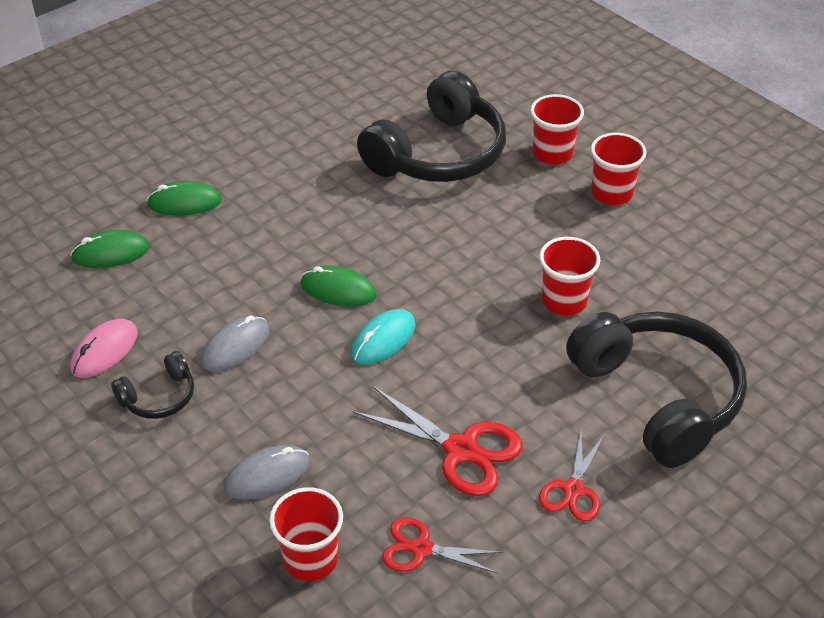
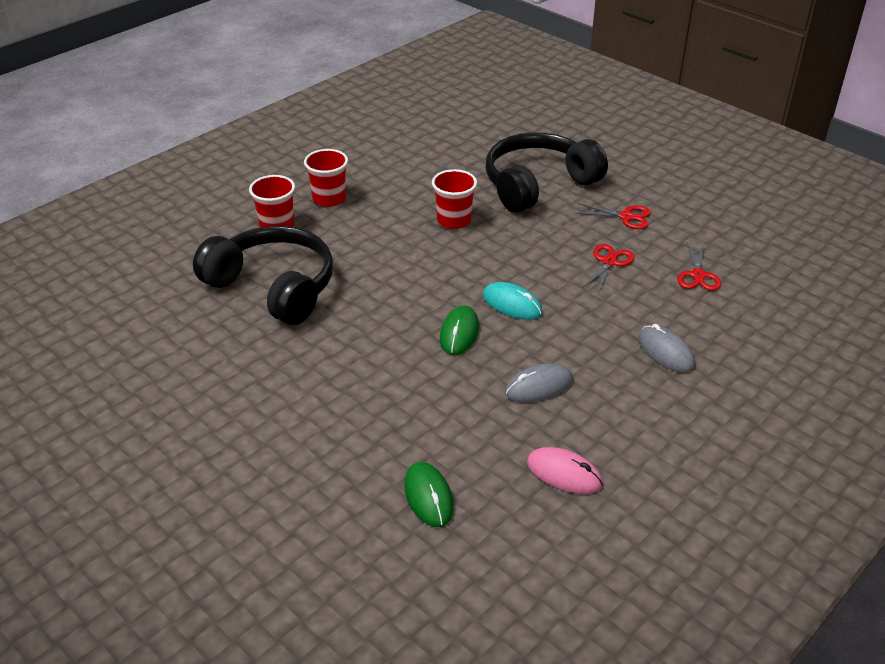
camera: 95 degrees left, 5 degrees down
(159, 397) = (608, 426): black headphones -> none
(184, 202) = (345, 451): green mouse -> none
(235, 347) = (538, 386): grey mouse -> grey mouse turned 60 degrees counterclockwise
(310, 559) = (728, 323): red cup -> none
(462, 450) = (609, 262): red scissors -> red scissors, size x0.63

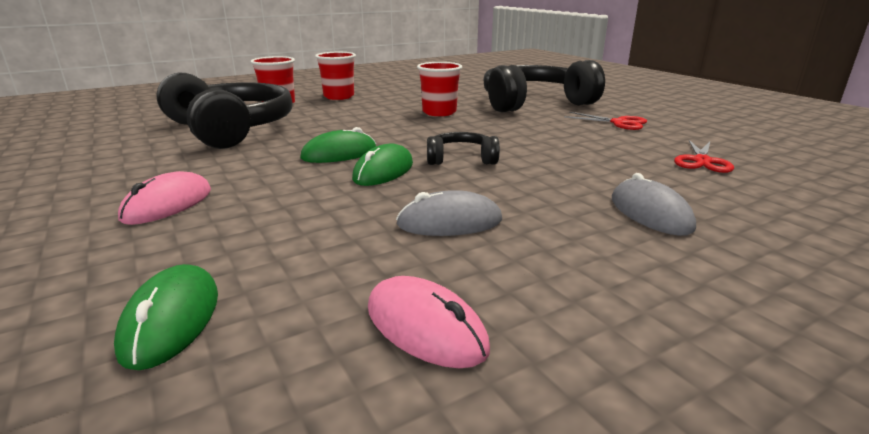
camera: 15 degrees right, 15 degrees down
(327, 404) = (168, 204): none -> pink mouse
(407, 313) = (339, 154): none -> green mouse
(512, 304) = (461, 159): turquoise mouse -> black headphones
(609, 262) = (591, 144): red scissors -> none

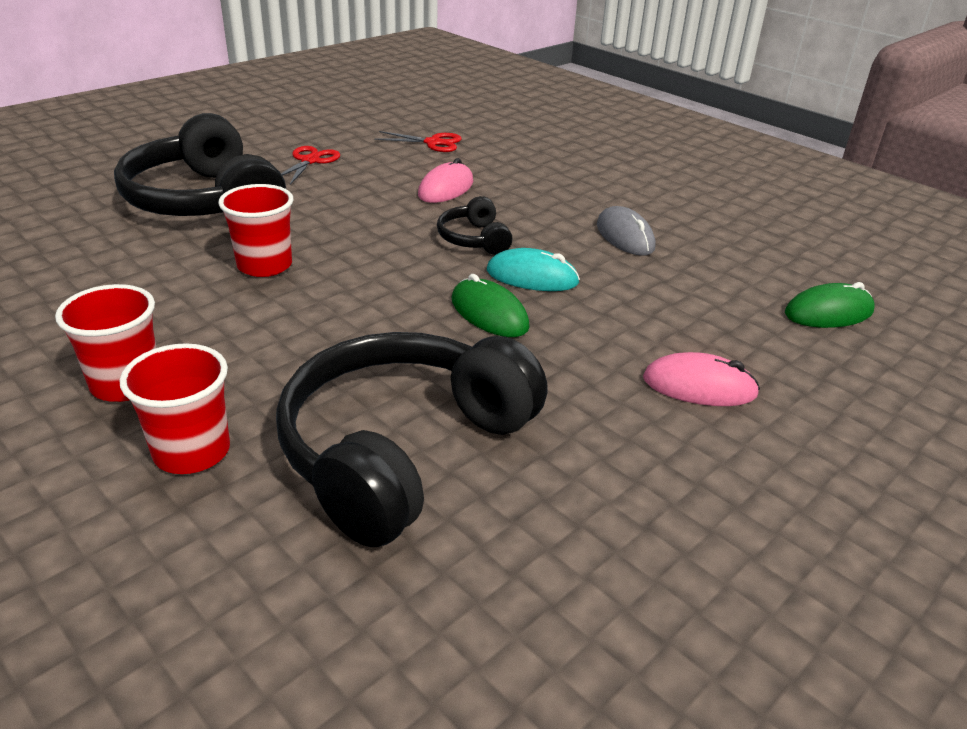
camera: 105 degrees left, 10 degrees up
(383, 171) = (532, 277): green mouse -> turquoise mouse
(425, 327) = (753, 235): pink mouse -> pink mouse (446, 188)
(650, 213) = (558, 171): grey mouse -> none

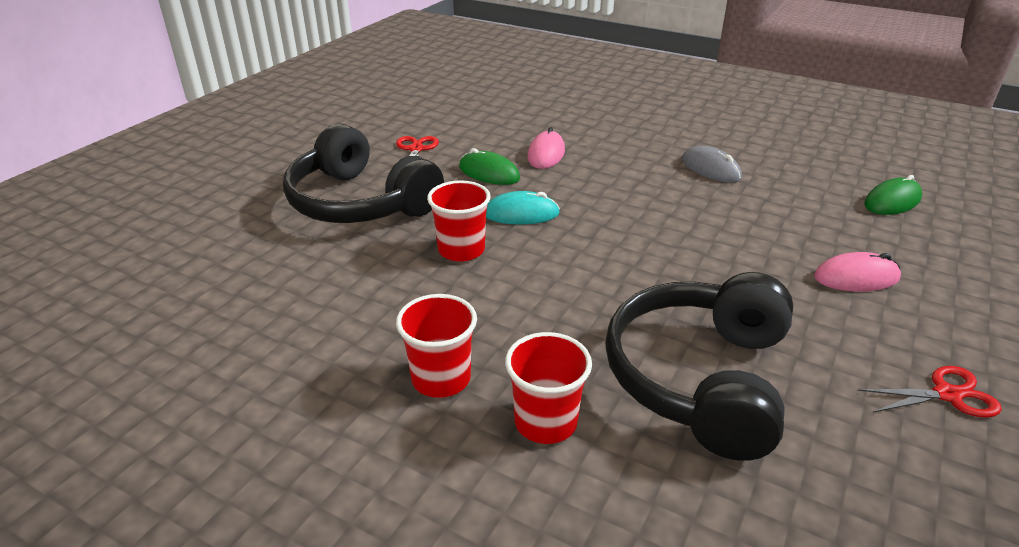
camera: 15 degrees left, 0 degrees up
(433, 143) = (502, 115): red scissors -> red scissors (947, 394)
(474, 239) = (604, 193): black headphones -> none
(489, 313) = (667, 253): green mouse -> green mouse (489, 173)
(532, 277) = (673, 216): turquoise mouse -> turquoise mouse (521, 214)

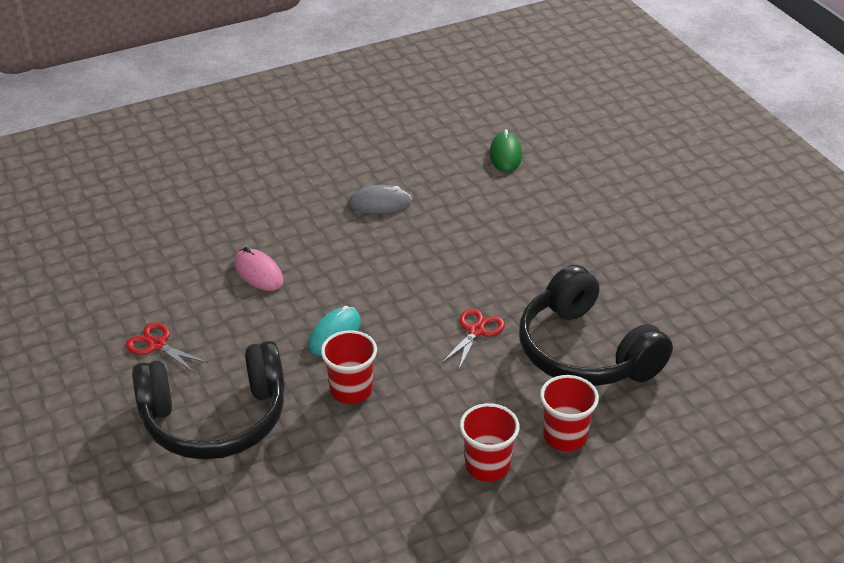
camera: 55 degrees left, 5 degrees up
(489, 173) = (252, 320): green mouse -> none
(856, 278) = (561, 228): pink mouse -> none
(947, 394) = (674, 269): red scissors -> red scissors (476, 331)

